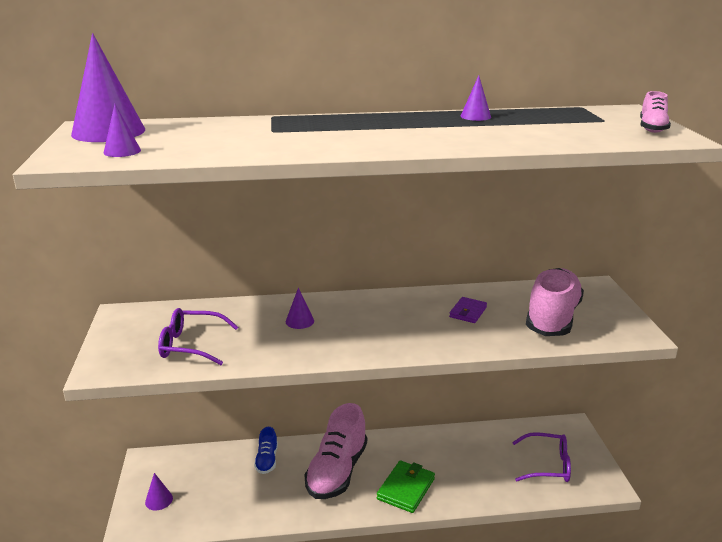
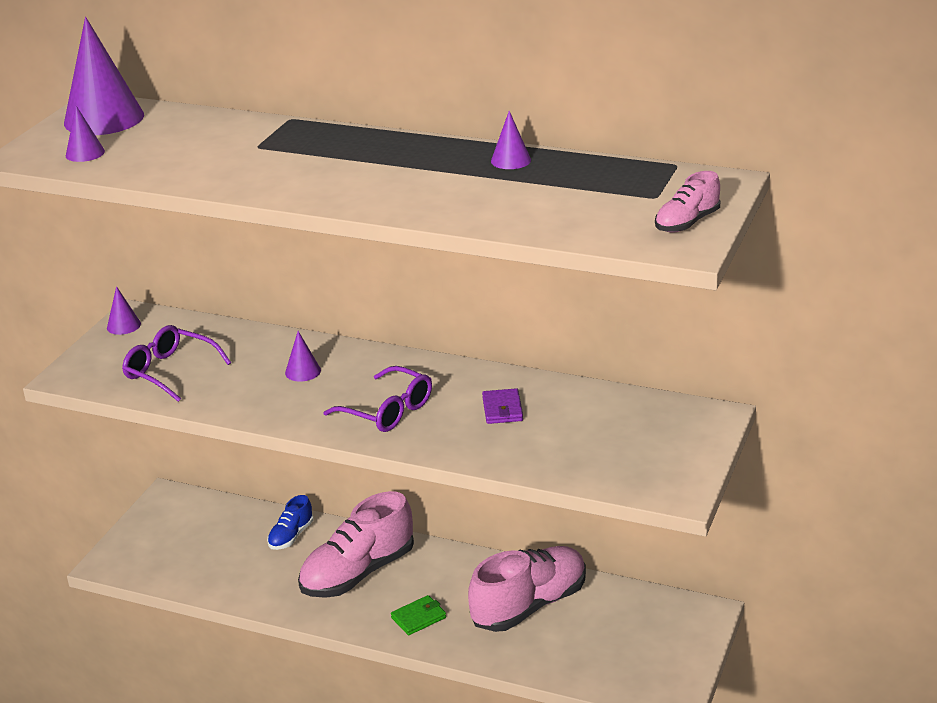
camera: 30 degrees right, 5 degrees up
(159, 500) = (151, 543): purple cone -> purple cone (123, 325)
(406, 489) = (418, 618): green wallet -> green wallet, size x0.64
(468, 312) = (502, 409): purple wallet -> purple wallet turned 60 degrees counterclockwise
(548, 465) = (619, 648): purple glasses -> purple glasses (388, 411)
(552, 318) = (596, 444): pink shoe -> pink shoe (529, 605)

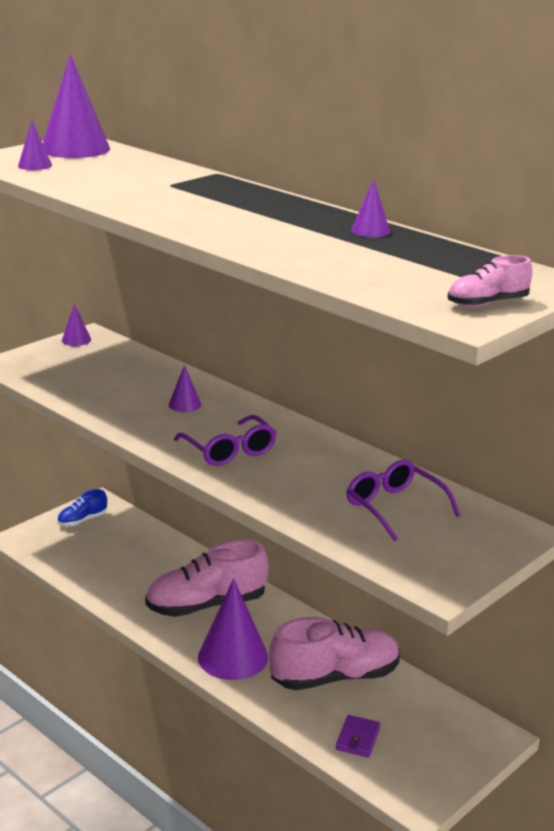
camera: 20 degrees right, 5 degrees down
(170, 371) = (82, 379): purple glasses -> purple glasses (394, 507)
(291, 536) = (172, 560): blue shoe -> blue shoe (82, 520)
(418, 618) = (233, 657): green wallet -> purple cone
(502, 409) = (329, 475): purple wallet -> purple wallet (358, 738)

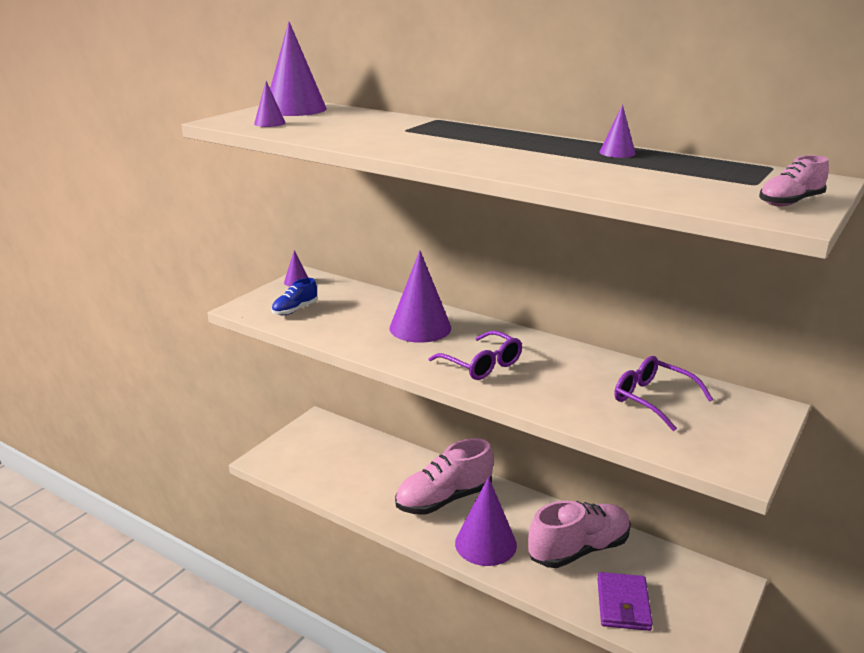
camera: 10 degrees left, 0 degrees up
(82, 520) = (309, 437): blue shoe -> blue shoe (295, 310)
(185, 404) = (420, 328): purple cone -> purple cone, size x2.15
(358, 738) = (623, 604): purple wallet -> purple wallet, size x1.57

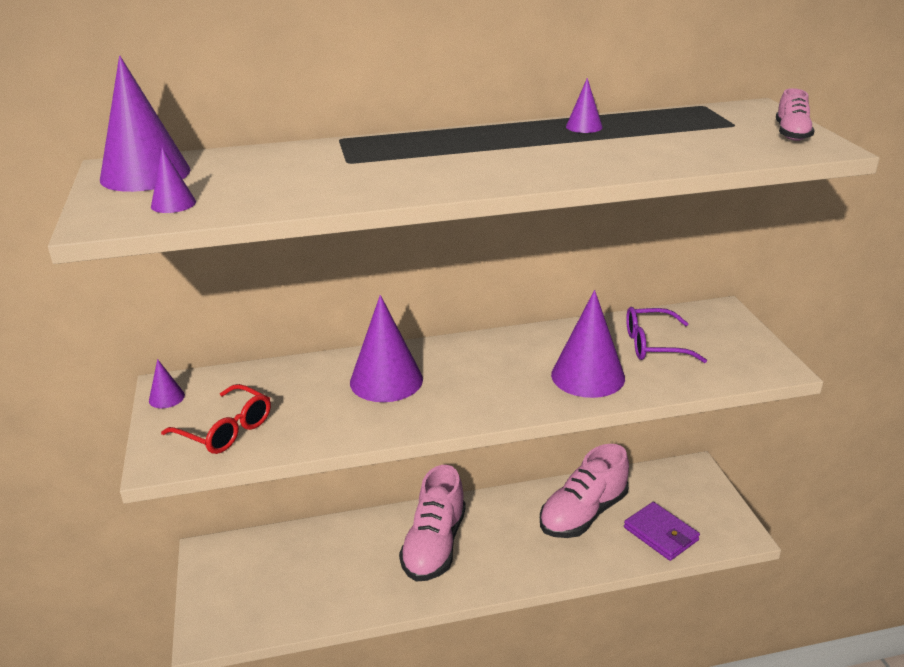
camera: 45 degrees left, 5 degrees up
(295, 310) = (226, 430): blue shoe -> red glasses
(482, 365) = (498, 386): purple glasses -> none
(485, 544) = (517, 559): purple cone -> purple cone (588, 376)
(579, 549) = (583, 513): pink shoe -> pink shoe turned 150 degrees counterclockwise

